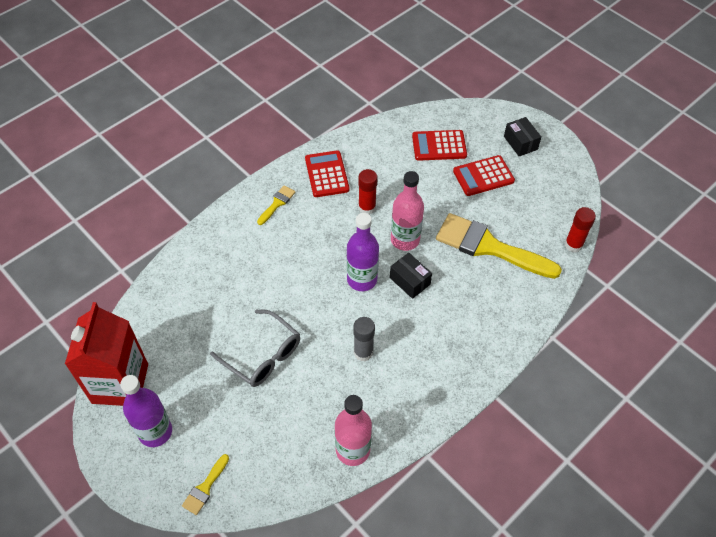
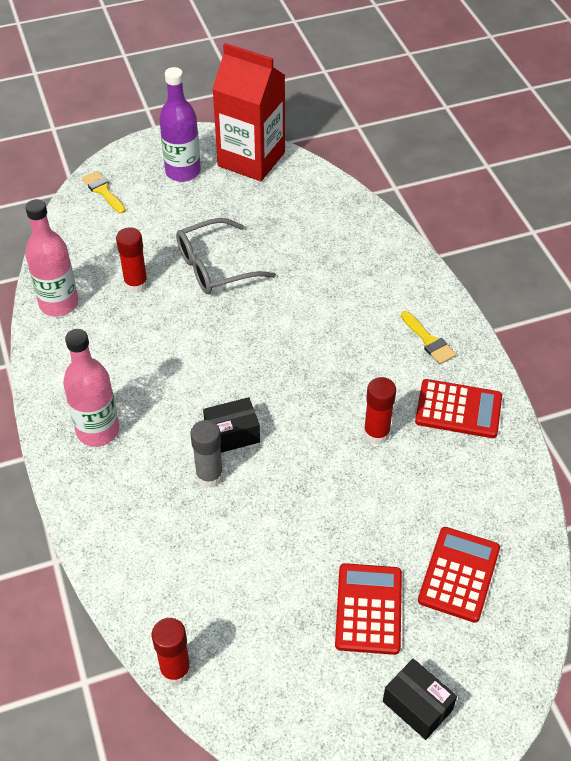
camera: 115 degrees right, 5 degrees down
(306, 403) = (136, 284): none -> red glue stick
(362, 279) = (262, 386): purple bottle -> none
(363, 352) = (163, 351): grey glue stick -> grey glue stick (209, 476)
(405, 240) = (300, 455): pink bottle -> pink bottle (98, 431)
(489, 247) = (235, 551): yellow brush -> none
(520, 143) = (417, 706): black box -> black box turned 45 degrees clockwise

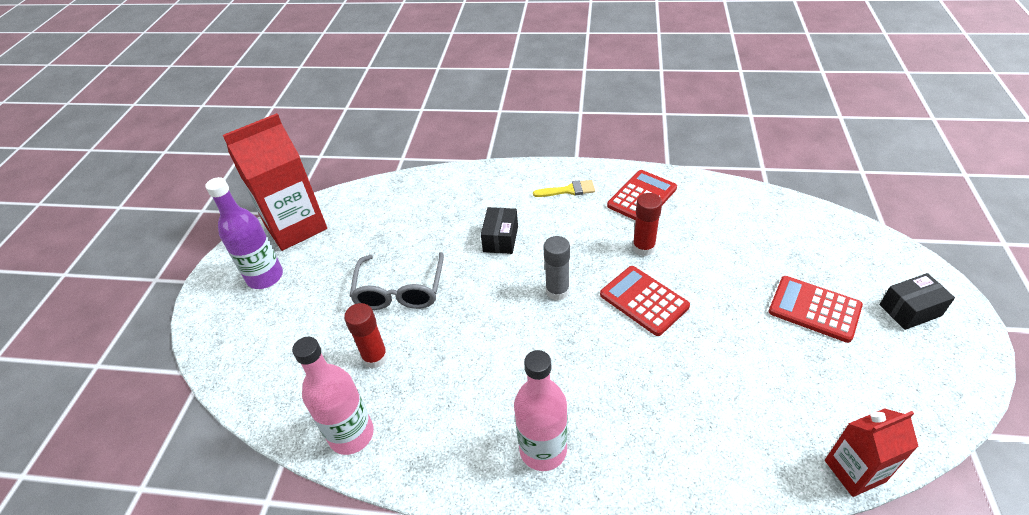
camera: 60 degrees left, 5 degrees down
(103, 191) = (230, 347): yellow brush -> none
(175, 670) = (854, 471): red glue stick -> red carton
(209, 476) = (640, 372): grey glue stick -> grey glue stick (557, 291)
(232, 434) = (600, 340): black box -> black box (500, 239)
(459, 574) = (794, 247): red calculator -> red calculator (644, 301)

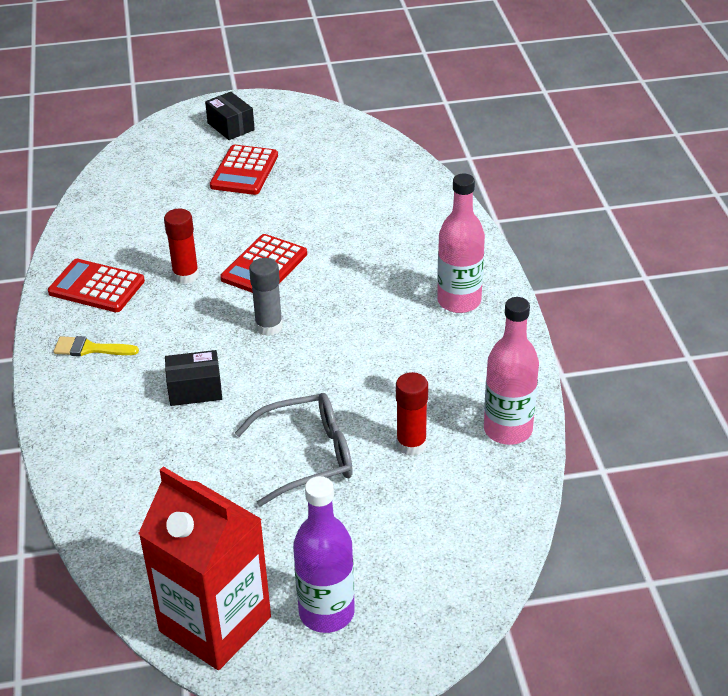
camera: 110 degrees left, 5 degrees down
(568, 190) = (90, 349): yellow brush -> yellow brush turned 60 degrees counterclockwise
(854, 471) = (400, 153): red carton -> none

